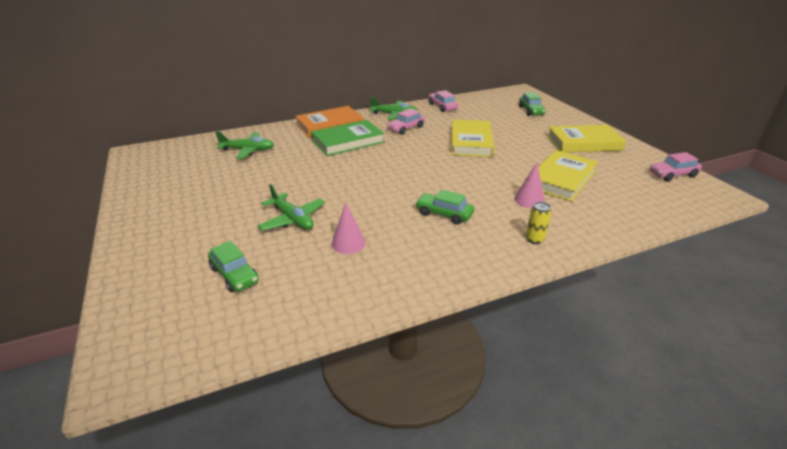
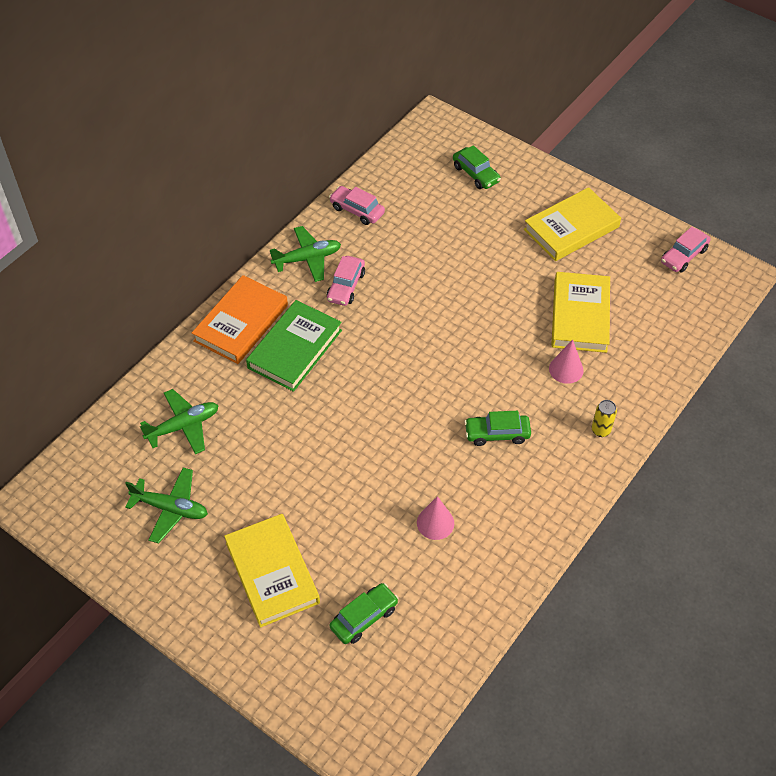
camera: 30 degrees left, 20 degrees up
(234, 275) = (364, 617): green car -> green car turned 60 degrees counterclockwise
(292, 219) = (351, 518): green plane -> green plane (170, 508)
(471, 142) = (444, 283): yellow book -> yellow book (272, 572)

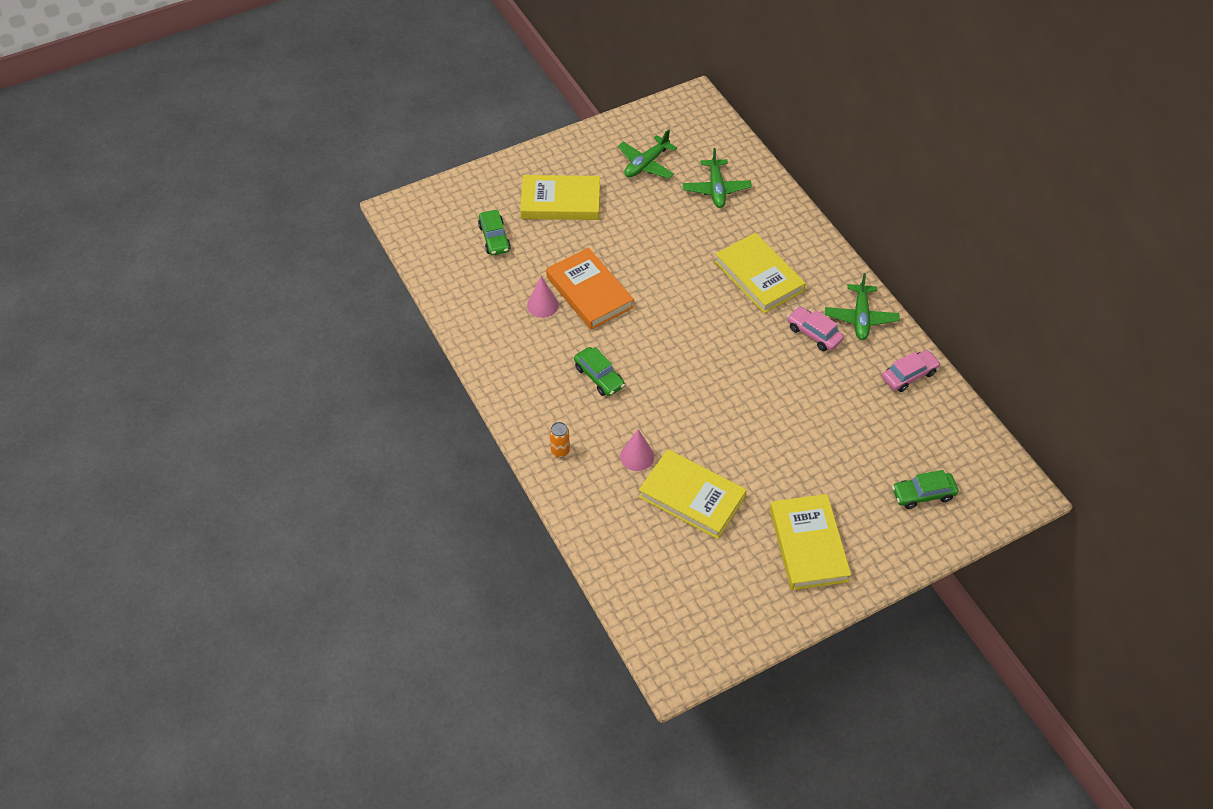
camera: 115 degrees right, 0 degrees up
(241, 323) = (805, 251): orange book -> orange book (589, 292)
(295, 349) = (759, 276): green book -> yellow book
(497, 434) = (599, 377): green car -> green car turned 120 degrees clockwise
(600, 430) = (560, 451): yellow can -> orange can
(683, 256) = (723, 630): pink car -> none

